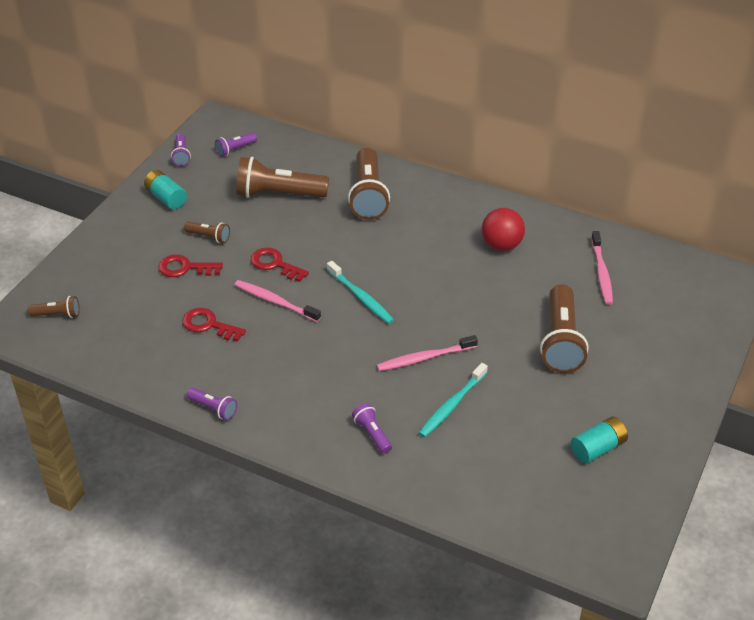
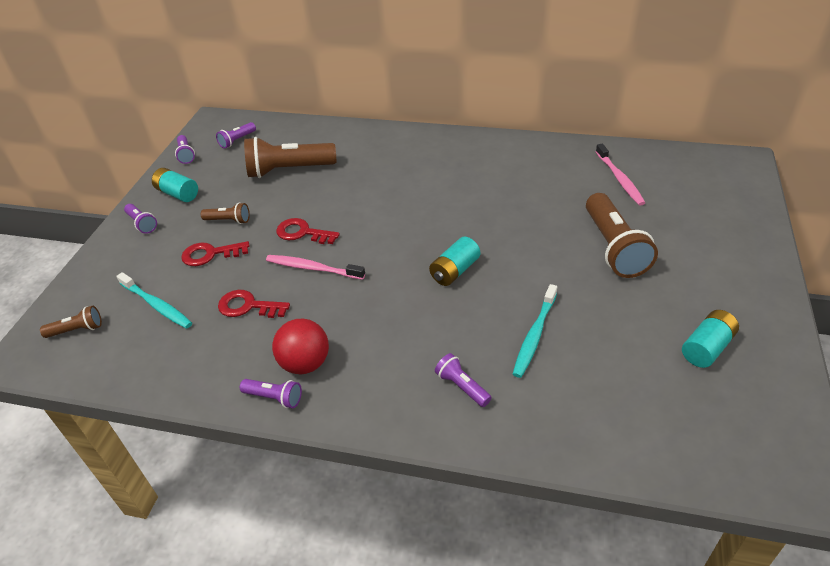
camera: 10 degrees left, 0 degrees up
(127, 223) = (142, 224): none -> purple flashlight
(361, 297) = (400, 247): turquoise toothbrush -> turquoise toothbrush (157, 305)
(368, 195) = (375, 155): brown flashlight -> none
(403, 332) = (454, 271): none -> turquoise battery
(424, 358) = (486, 293): pink toothbrush -> none
(501, 245) = (516, 173): red ball -> red ball (305, 363)

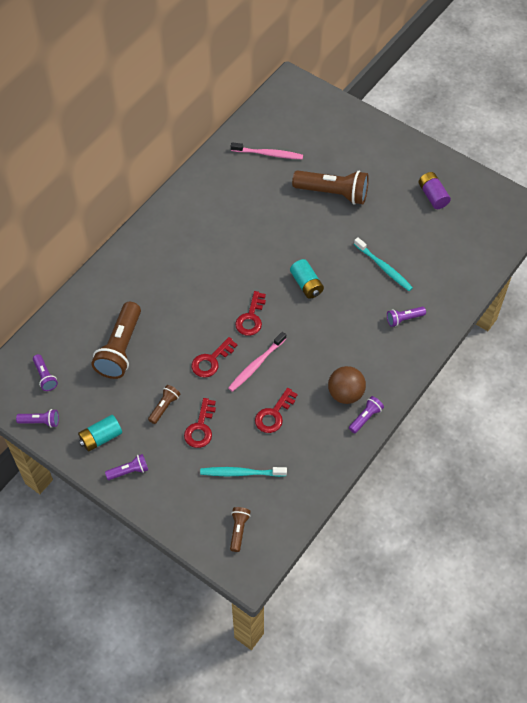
camera: 70 degrees left, 15 degrees up
(157, 305) = (240, 473): turquoise toothbrush -> turquoise toothbrush turned 150 degrees counterclockwise
(305, 363) = (345, 394): red ball -> brown ball
(377, 242) = (251, 318): none -> red key
(707, 348) = (433, 196): turquoise battery -> purple battery

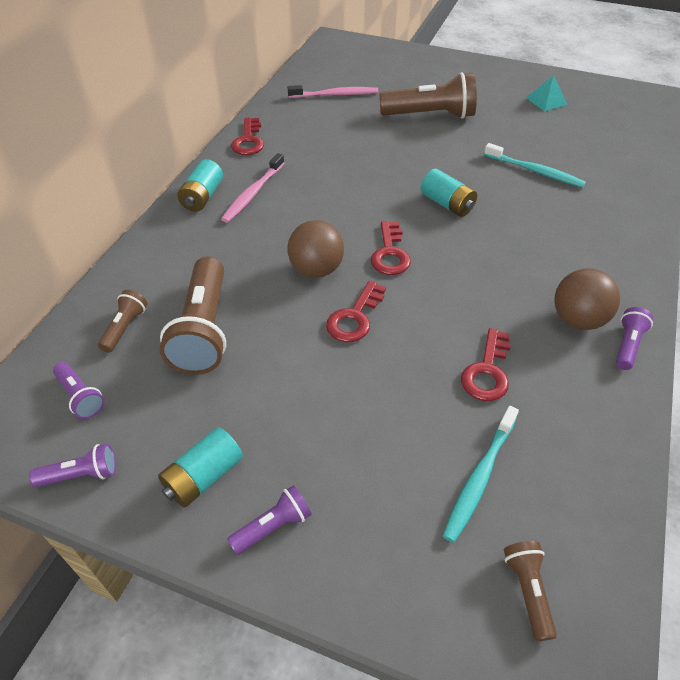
camera: 15 degrees left, 10 degrees down
(143, 241) = (202, 197): none -> turquoise battery
(164, 407) = (303, 399): brown flashlight -> brown flashlight (125, 327)
(200, 320) = (316, 269): none -> brown ball
(200, 428) = (377, 418): red key -> red key (248, 141)
(240, 473) = (479, 478): turquoise toothbrush -> turquoise toothbrush turned 45 degrees counterclockwise
(256, 365) = (425, 310): pink toothbrush -> pink toothbrush (252, 193)
(404, 319) = (596, 217): purple flashlight -> none
(433, 196) = (546, 101): purple battery -> turquoise pyramid

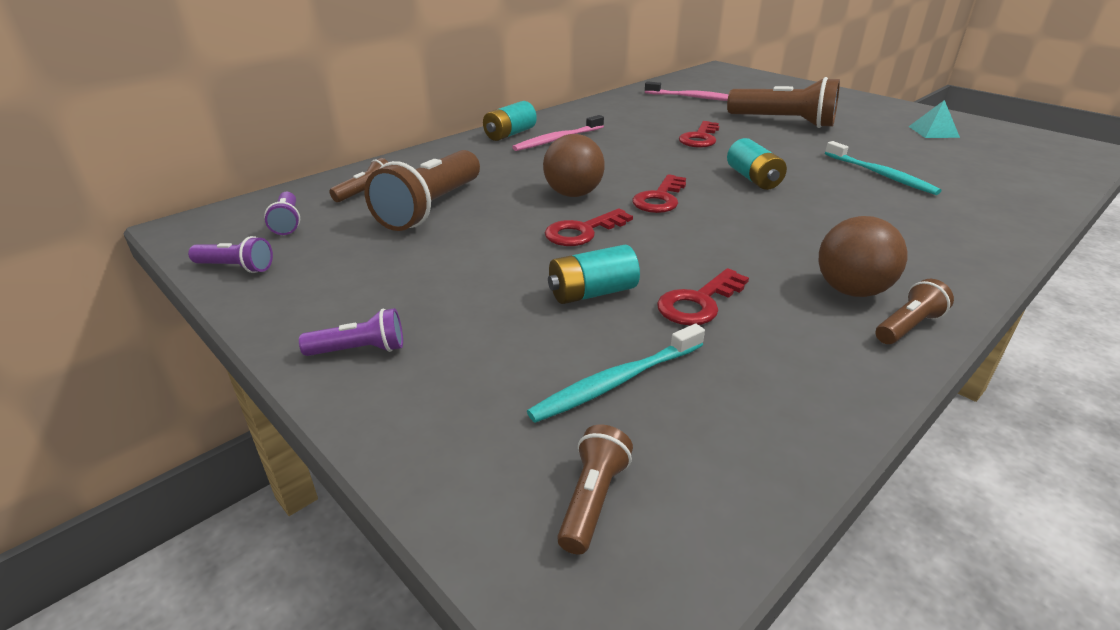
camera: 25 degrees right, 15 degrees down
(203, 477) = (333, 297): turquoise battery -> turquoise battery (592, 293)
(248, 141) = (583, 111): red key -> red key (700, 138)
(627, 345) = (907, 326): purple flashlight -> brown flashlight

